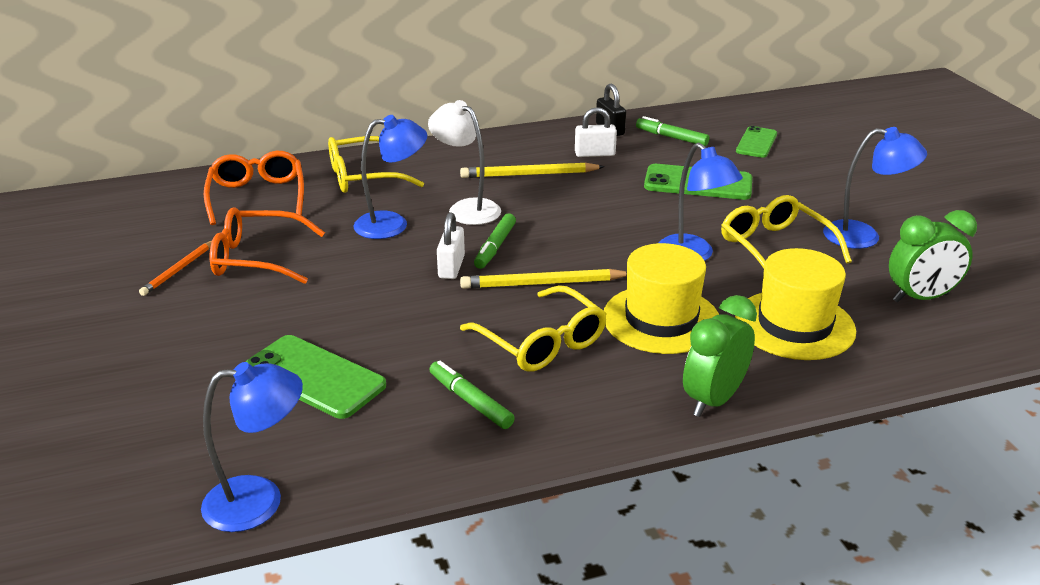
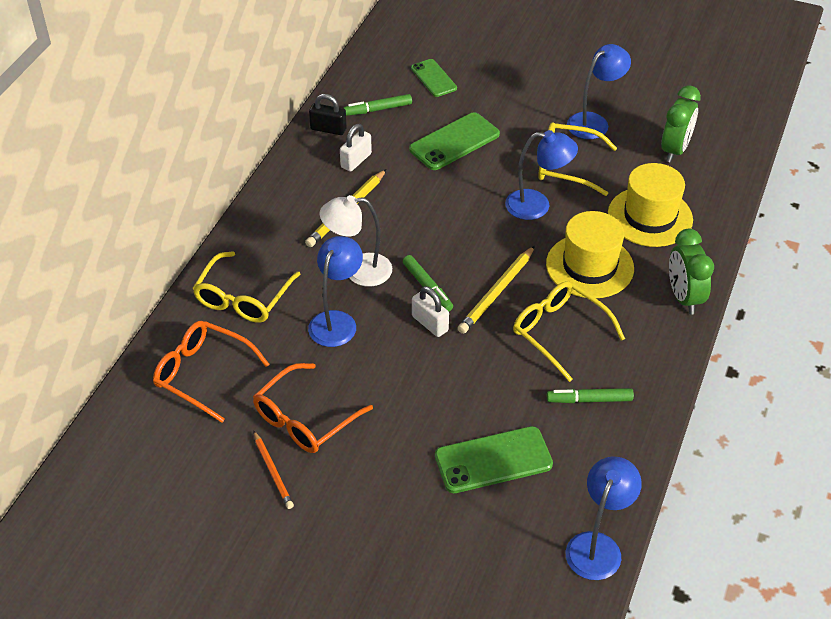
camera: 50 degrees left, 15 degrees up
(541, 342) = (560, 333): yellow glasses -> yellow glasses turned 135 degrees counterclockwise

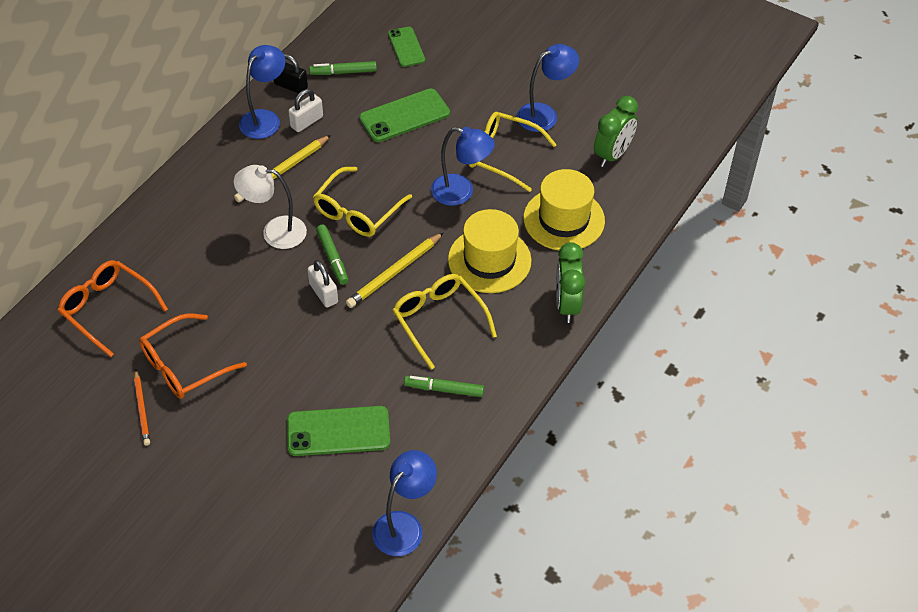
camera: 10 degrees right, 5 degrees up
(243, 297) = (164, 242): yellow glasses -> yellow glasses (358, 211)
(337, 321) = (240, 277): blue lamp -> blue lamp (265, 118)

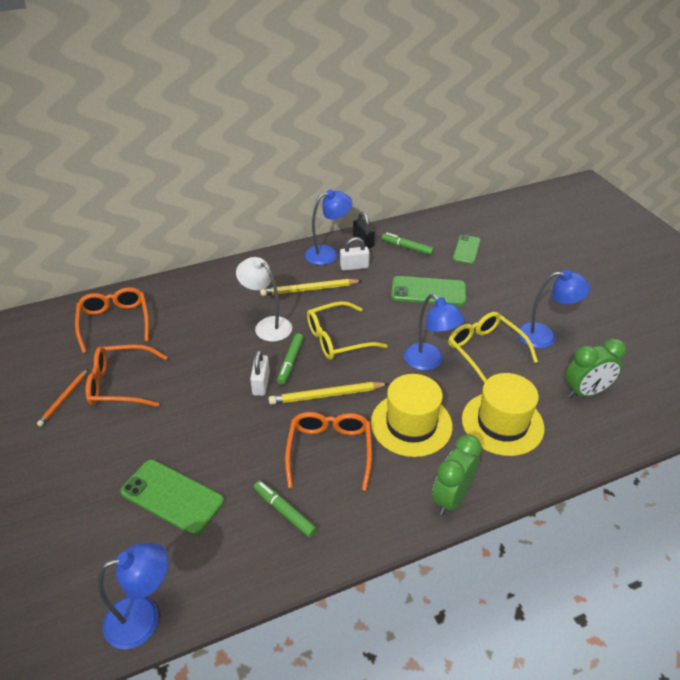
camera: 35 degrees right, 10 degrees down
(439, 321) = (329, 451): yellow glasses -> orange glasses

